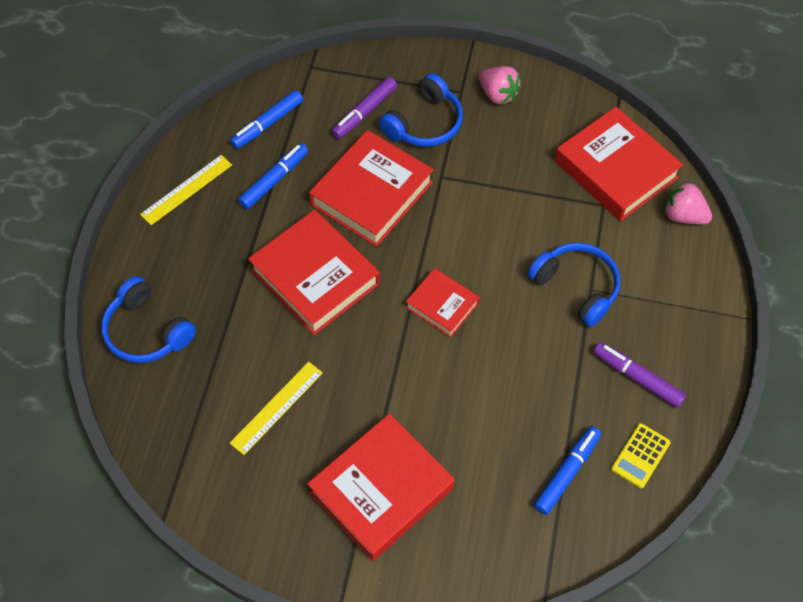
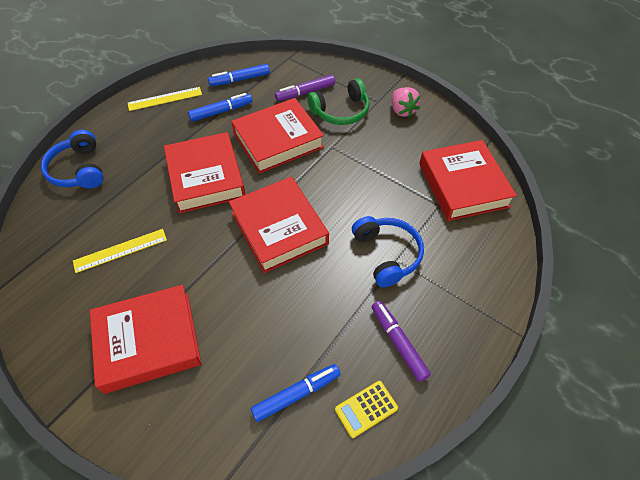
camera: 25 degrees right, 5 degrees down
(424, 123) = (341, 111): blue headphones -> green headphones
(442, 305) = (279, 228): red book -> red book, size x1.81
(683, 215) = (501, 235): pink strawberry -> none

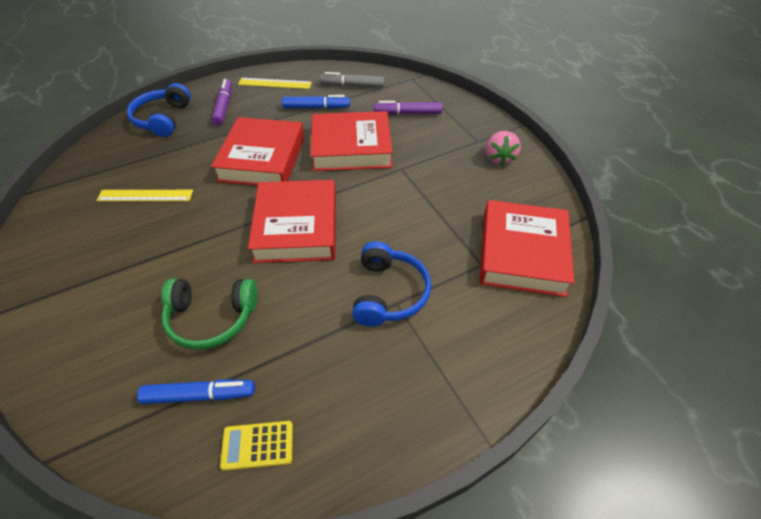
camera: 25 degrees right, 5 degrees down
(148, 341) = (108, 283): red book -> none
(240, 80) = (353, 86): blue marker -> grey marker
(341, 111) = (432, 140): green headphones -> green headphones (211, 318)
(398, 343) = (339, 391): purple marker -> purple marker (224, 107)

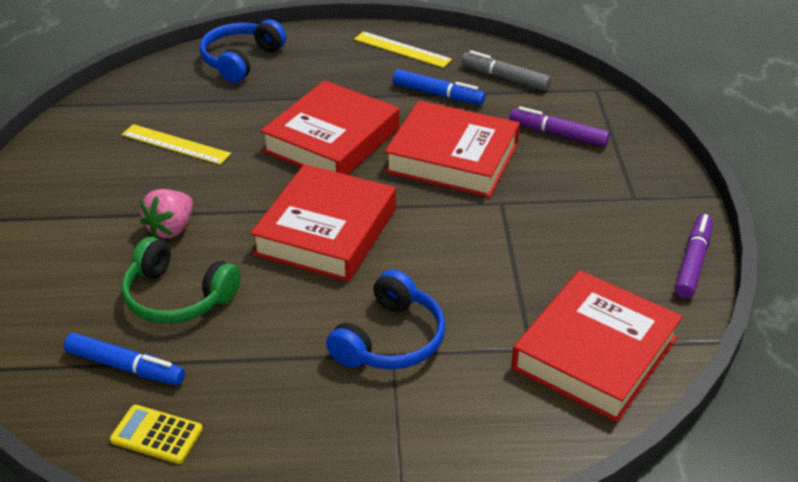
camera: 25 degrees right, 10 degrees down
(224, 107) = (321, 63): purple marker -> purple marker (692, 262)
(499, 158) = (649, 228): pink strawberry -> pink strawberry (171, 228)

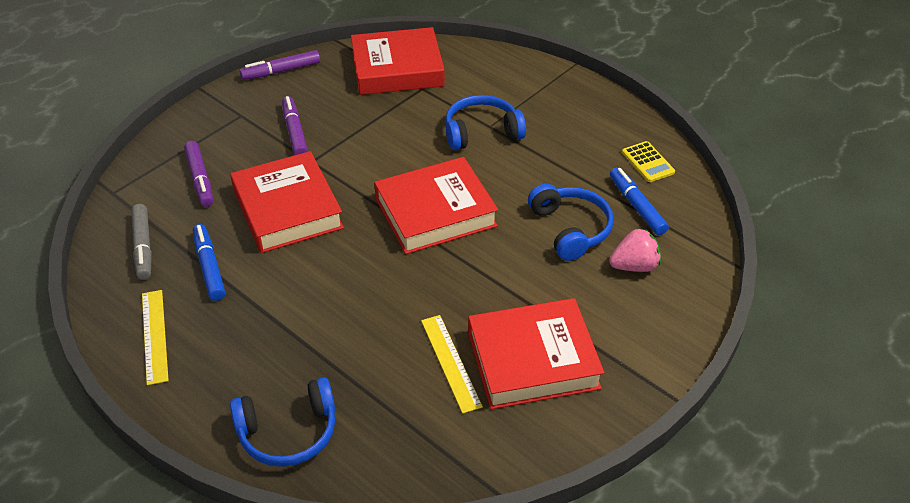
camera: 135 degrees left, 5 degrees up
(171, 228) = (528, 282): pink strawberry -> pink strawberry (634, 266)
(177, 297) = (570, 229): green headphones -> blue headphones
(332, 140) = (338, 280): red book -> red book (533, 360)
(562, 215) = (294, 132): none -> purple marker

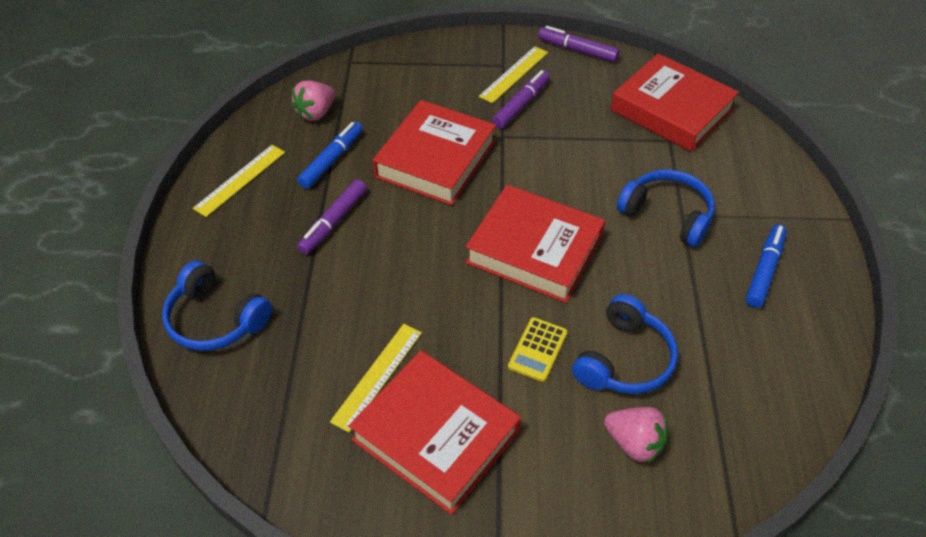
camera: 50 degrees right, 5 degrees up
(143, 246) = (316, 113): grey marker -> pink strawberry
(200, 179) = (412, 92): purple marker -> purple marker (334, 222)
(259, 116) = (514, 74): none -> yellow ruler
(637, 206) = (716, 394): blue marker -> blue marker (764, 271)
(648, 162) = (788, 364): yellow calculator -> yellow calculator (537, 349)

